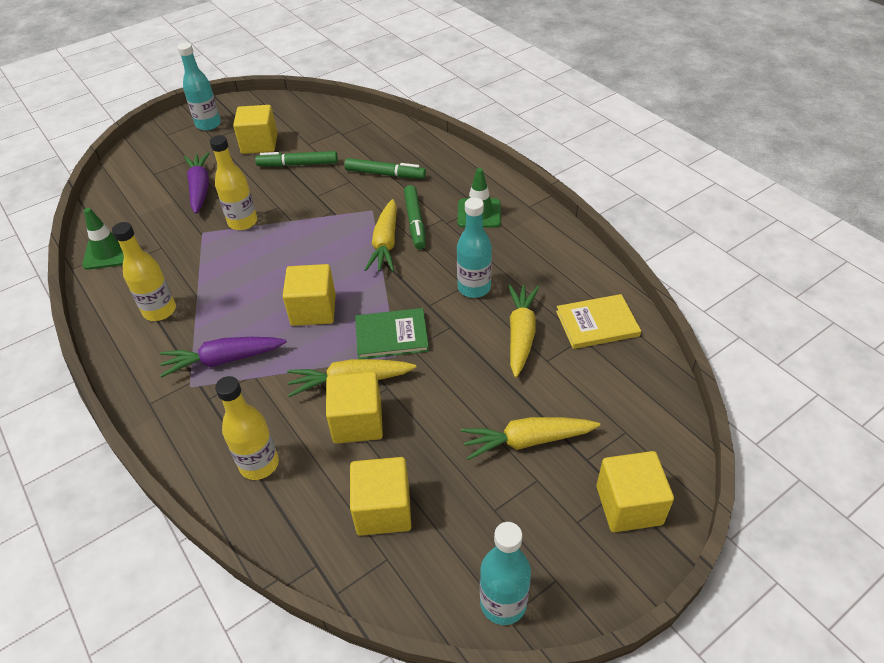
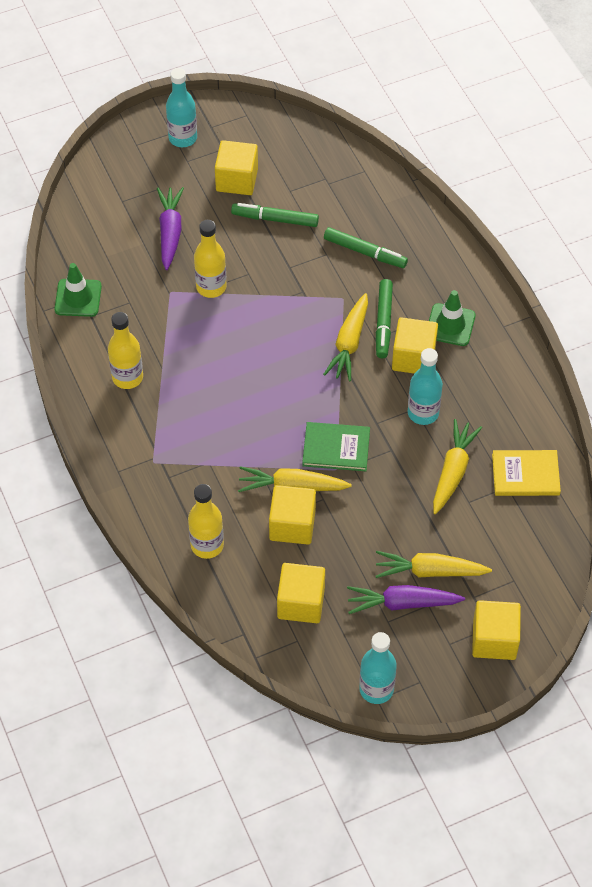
camera: 10 degrees right, 10 degrees up
(223, 360) = (183, 442): purple carrot -> purple carrot (402, 603)
(313, 310) = (269, 406): yellow cube -> yellow cube (413, 357)

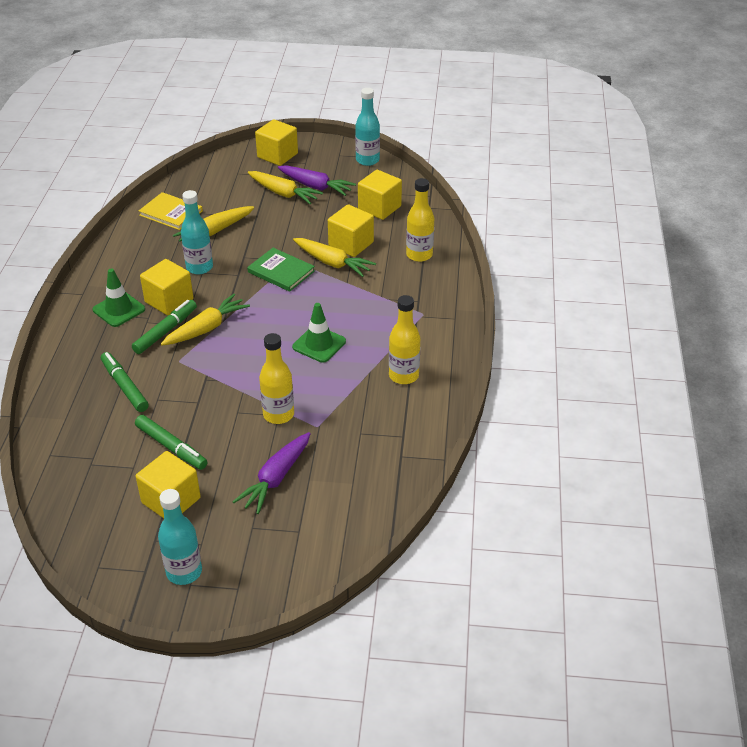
camera: 150 degrees left, 15 degrees down
(78, 298) = (405, 456): green traffic cone -> green traffic cone (319, 344)

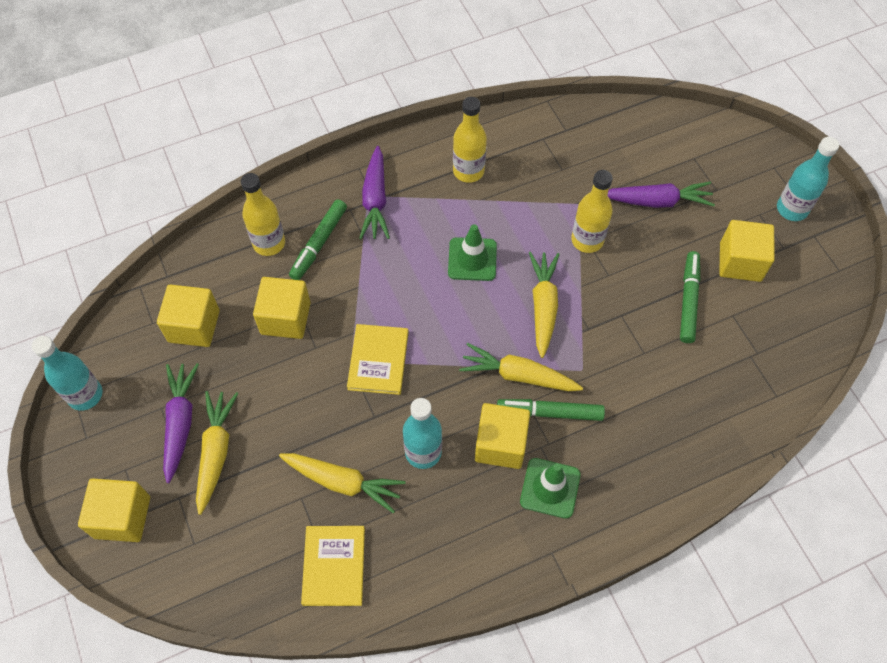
camera: 120 degrees left, 20 degrees up
(124, 386) = (651, 394): green marker -> green marker (319, 243)
(281, 271) = (378, 360): green book -> yellow book
(333, 263) = (332, 317): yellow carrot -> yellow carrot (543, 306)
(415, 315) = (375, 200): none -> purple carrot

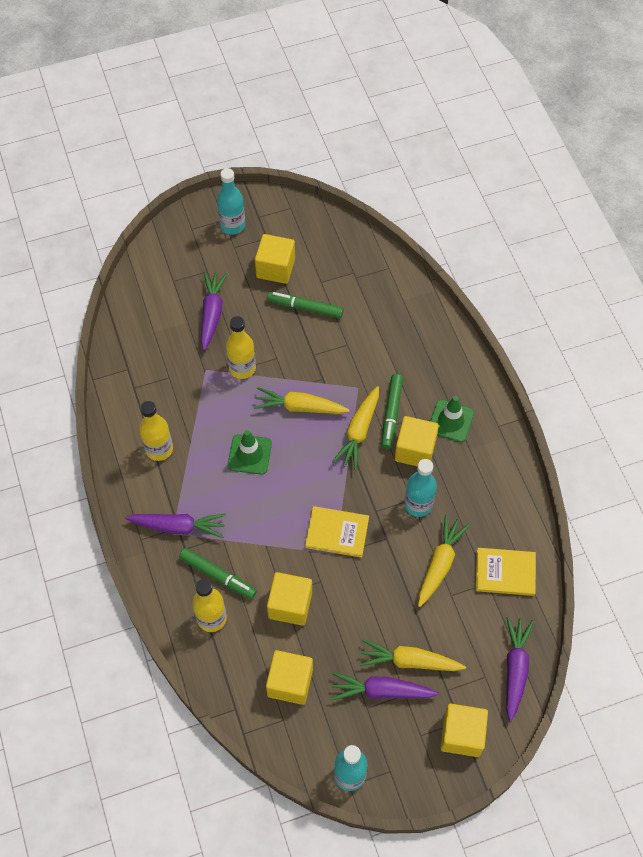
camera: 85 degrees left, 0 degrees up
(203, 581) = (515, 668): none -> purple carrot

